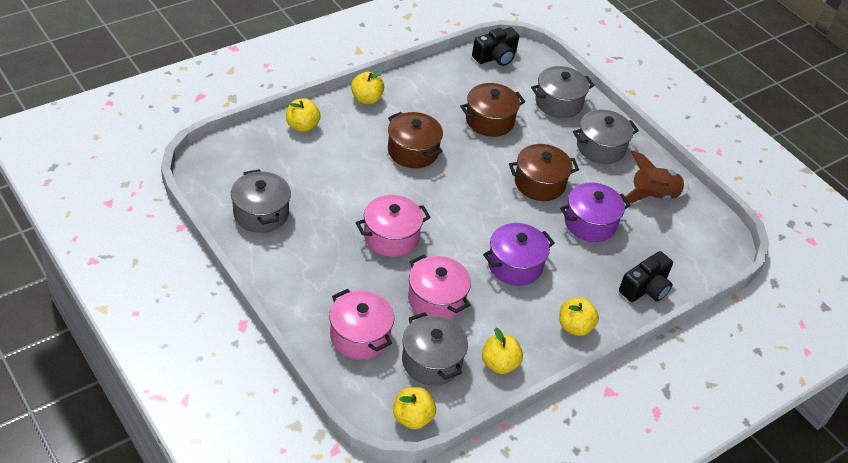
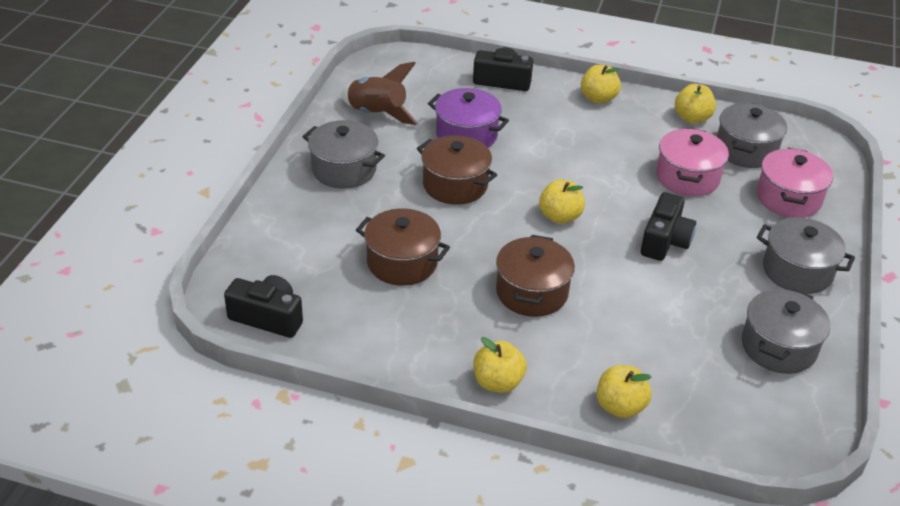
camera: 125 degrees left, 5 degrees down
(391, 237) = (665, 241): pink pot -> black camera
(412, 418) = (804, 135): yellow apple -> yellow apple (560, 216)
(515, 265) = (582, 154): purple pot -> none
(558, 103) = (301, 227): grey pot -> grey pot (797, 271)

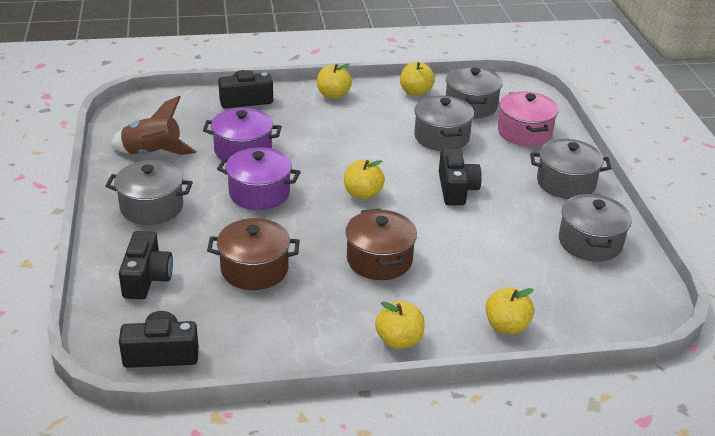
camera: 25 degrees left, 5 degrees down
(298, 239) = (146, 278): none -> black camera
(455, 185) = (259, 193): brown pot -> purple pot
(687, 177) = (441, 137): pink pot -> grey pot

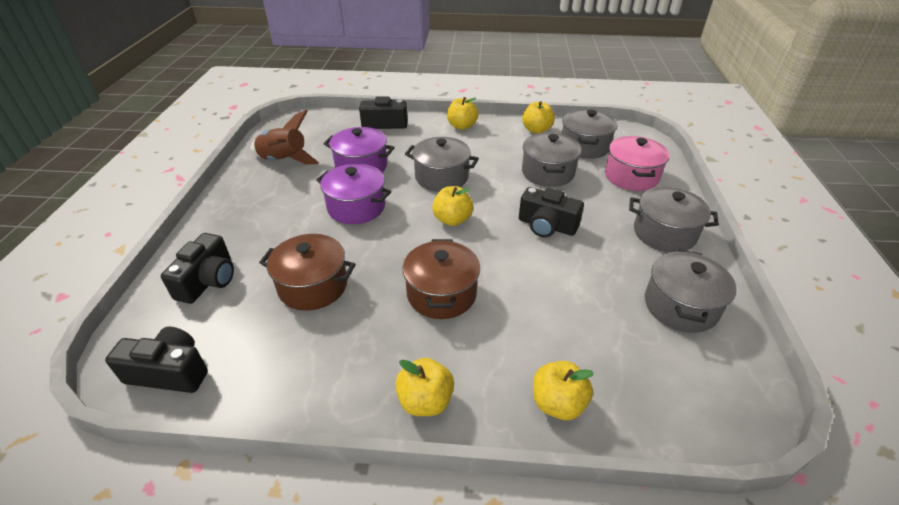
camera: 15 degrees right, 5 degrees up
(152, 207) = (255, 209): grey pot -> grey pot (441, 177)
(456, 189) = (546, 226): black camera -> black camera turned 105 degrees clockwise

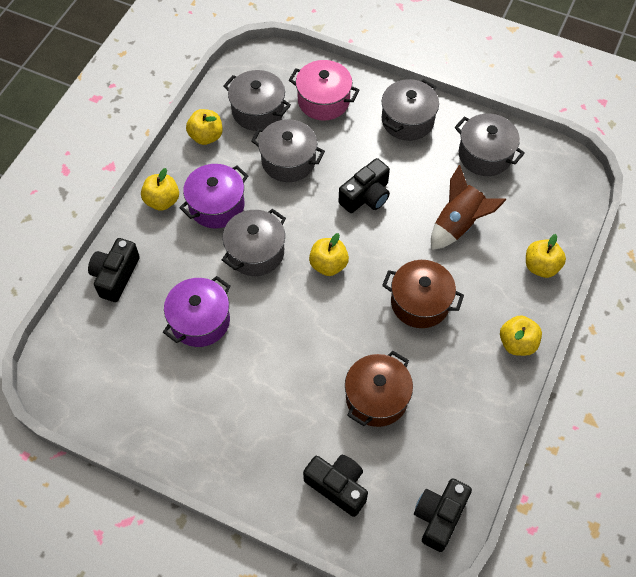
camera: 70 degrees left, 20 degrees up
(284, 161) = (151, 399): brown rocket -> brown rocket (458, 224)
(356, 207) = (275, 341): purple pot -> purple pot (216, 206)

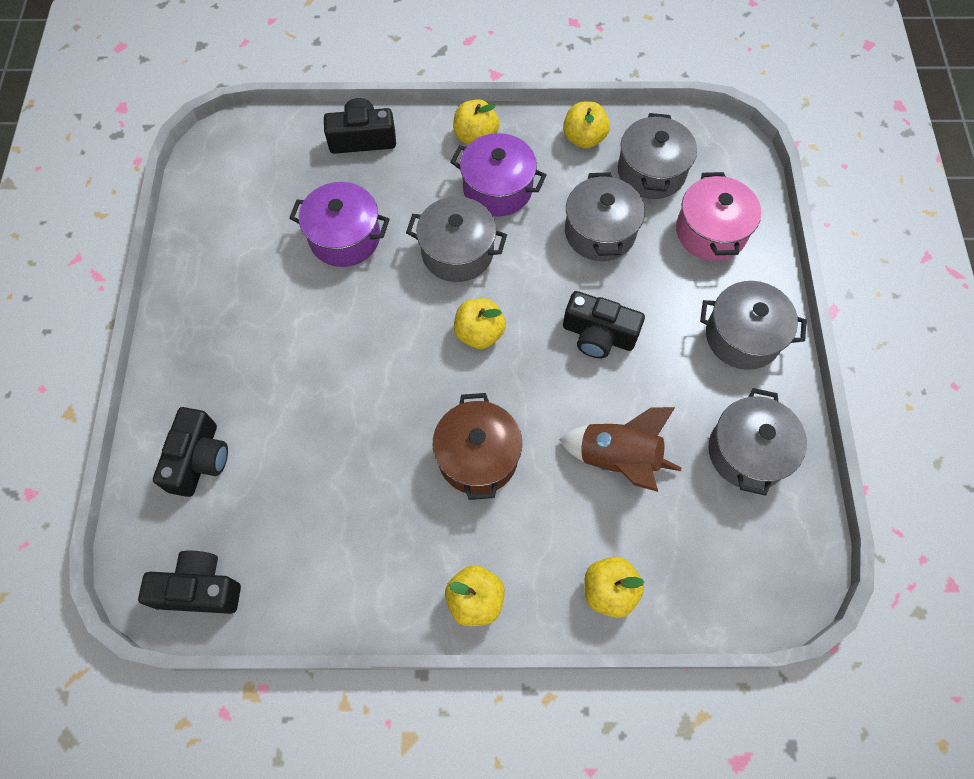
camera: 65 degrees right, 5 degrees up
(376, 398) = (326, 457): brown pot -> none

